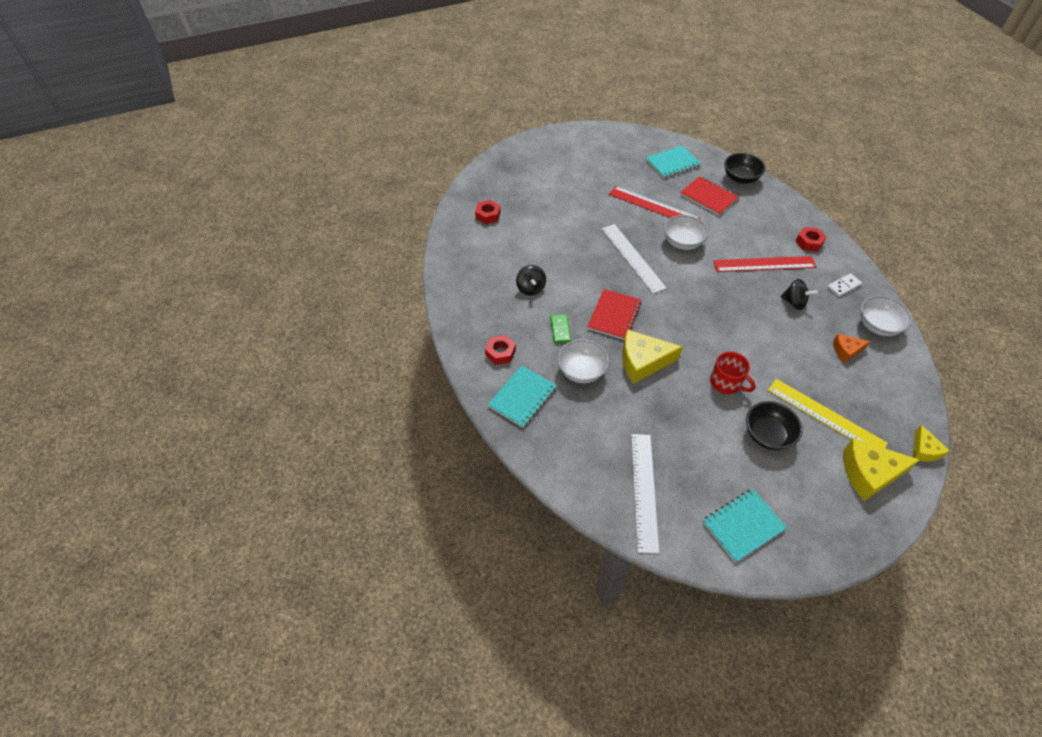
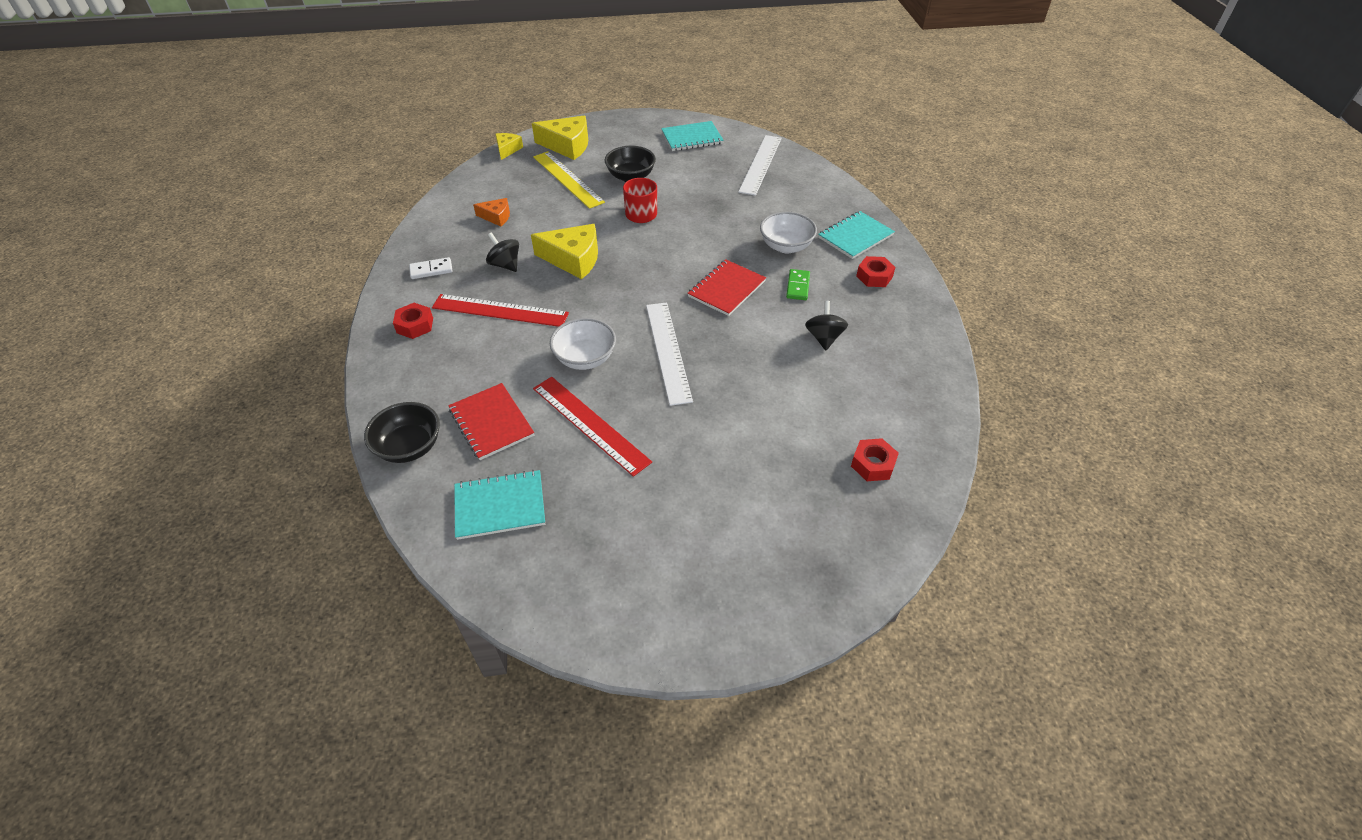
camera: 165 degrees left, 5 degrees down
(643, 361) = (715, 243): yellow cheese -> yellow cheese (573, 259)
(877, 326) = (440, 230): white bowl -> none

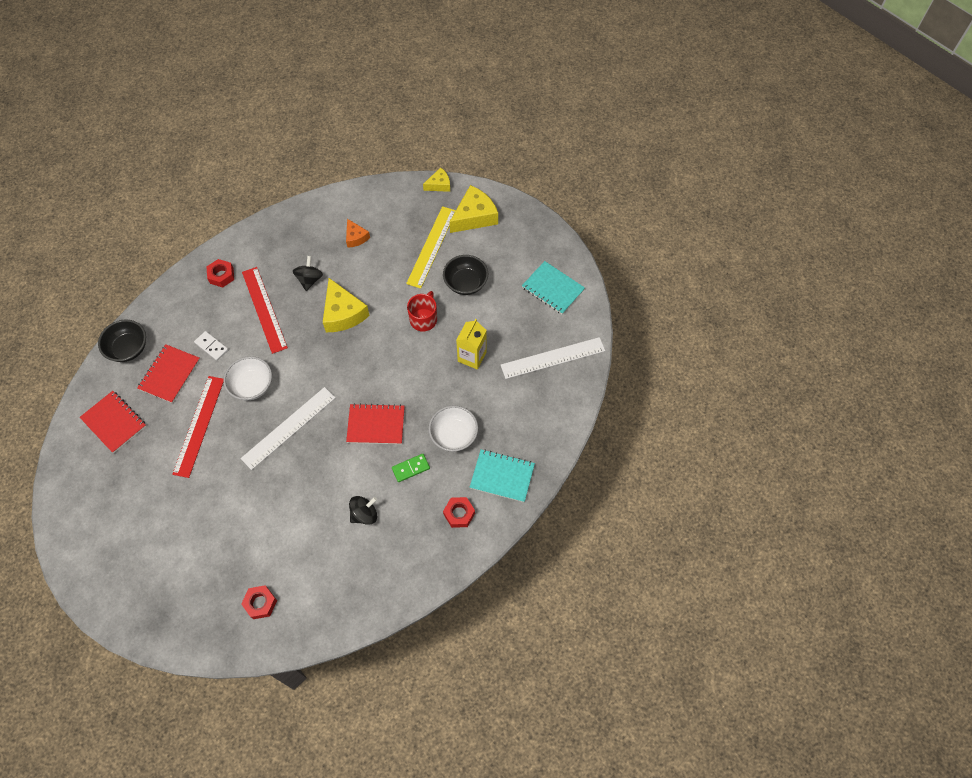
camera: 55 degrees right, 15 degrees up
(431, 270) = (276, 244): white domino -> white domino (211, 346)
(500, 506) = (114, 422): turquoise notebook -> red notebook
(567, 145) = (474, 216): yellow cheese -> yellow cheese turned 105 degrees counterclockwise
(712, 204) = (472, 356): none -> yellow carton

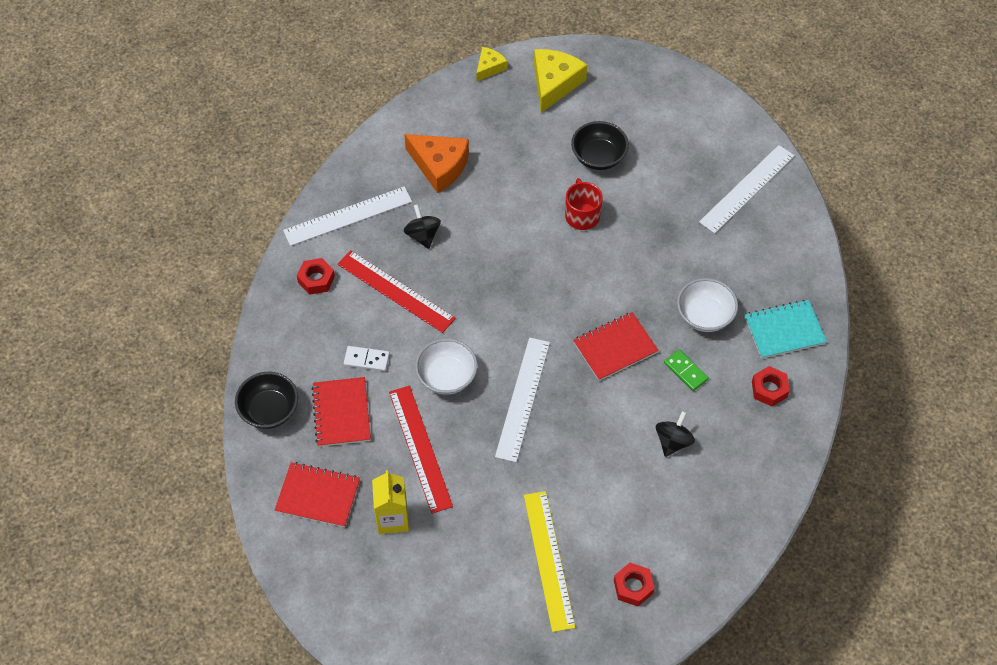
camera: 30 degrees left, 5 degrees down
(273, 242) = (348, 216): none -> white ruler
(343, 313) = (489, 252): yellow cheese -> none
(356, 237) = (439, 166): orange cheese -> orange cheese, size x1.79
(411, 468) = (685, 371): green domino -> green domino turned 75 degrees counterclockwise
(431, 246) = (532, 136): yellow ruler -> yellow ruler (549, 560)
(472, 356) = (663, 228): yellow carton -> yellow carton (392, 519)
(553, 289) = (694, 119): turquoise notebook -> none

